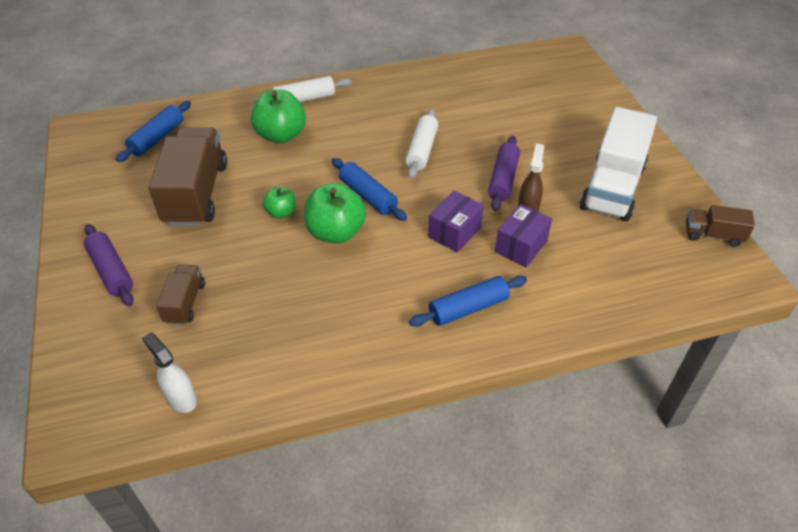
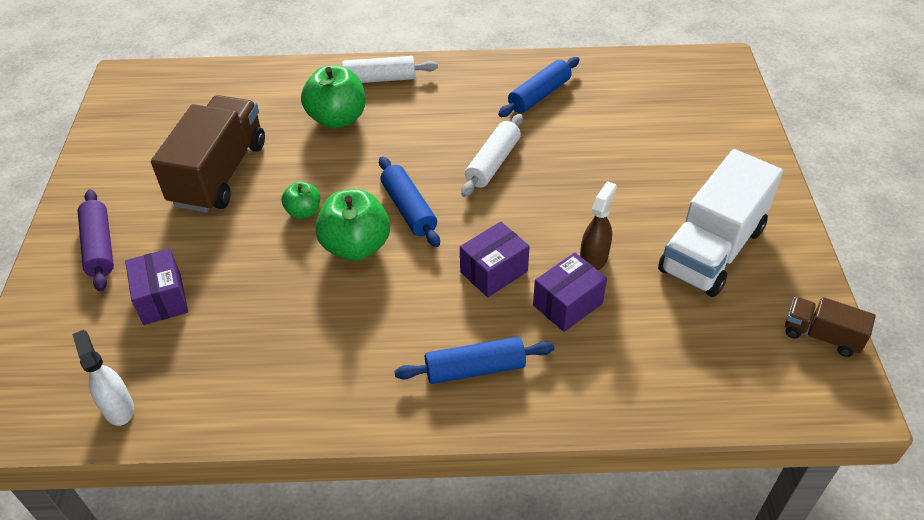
camera: 15 degrees right, 0 degrees up
(157, 138) = (202, 101): blue rolling pin -> blue rolling pin (539, 95)
(185, 303) = (162, 299): brown truck -> purple box
(503, 179) = (577, 216): purple rolling pin -> none

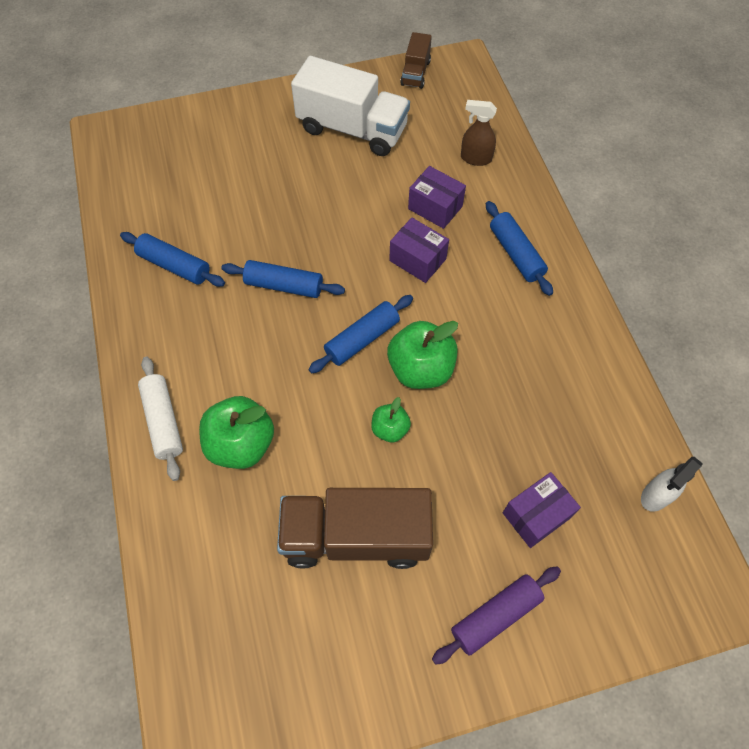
camera: 105 degrees left, 15 degrees up
(492, 163) = (284, 286): white rolling pin -> blue rolling pin
(593, 259) = (383, 197): brown spray bottle -> brown spray bottle (475, 158)

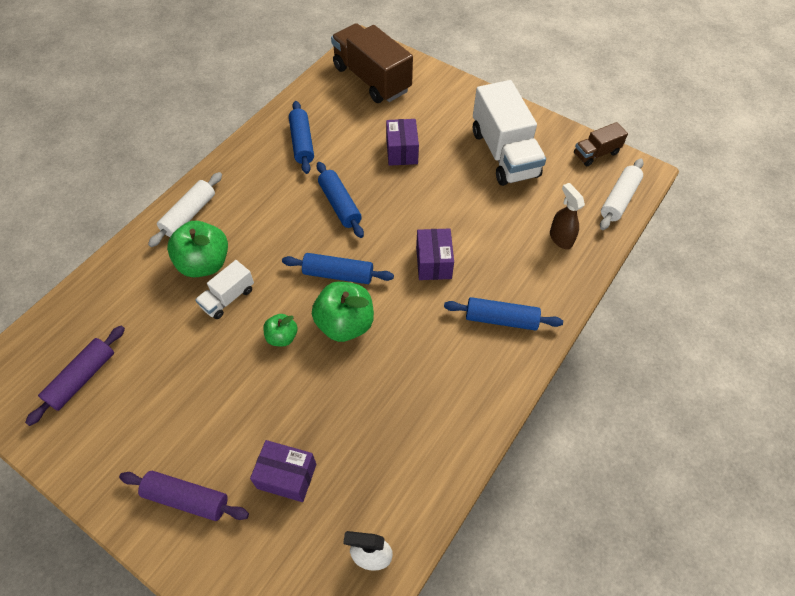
camera: 50 degrees right, 5 degrees down
(279, 644) = (82, 378): none -> purple rolling pin
(303, 448) = (228, 298): none -> white truck
(356, 536) = (186, 371): brown truck -> brown truck (371, 79)
(435, 207) = (489, 243): purple box -> purple box (402, 151)
(474, 94) = (619, 199): none -> white rolling pin
(515, 254) = (501, 319): blue rolling pin -> blue rolling pin turned 75 degrees clockwise

